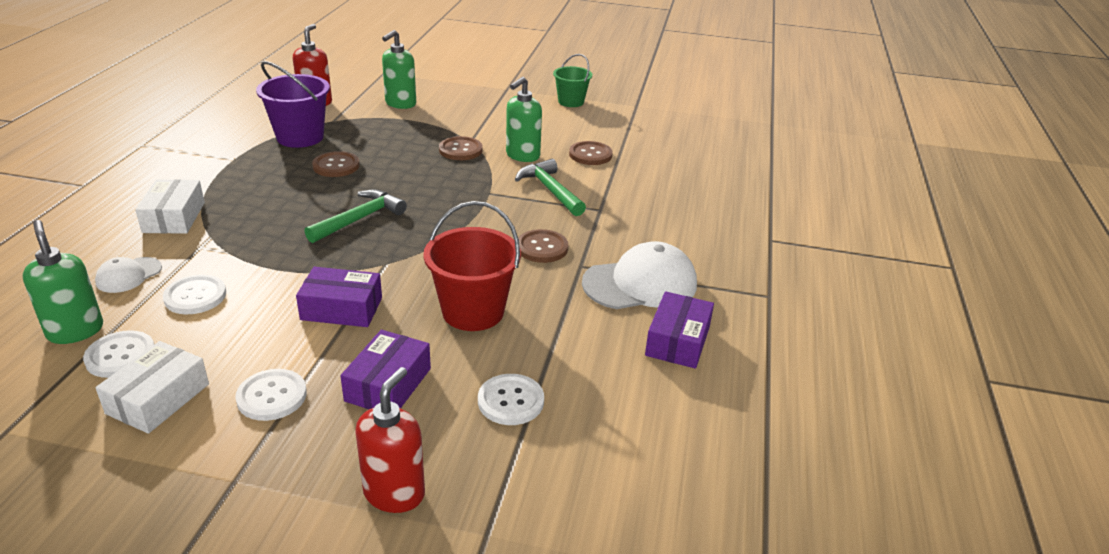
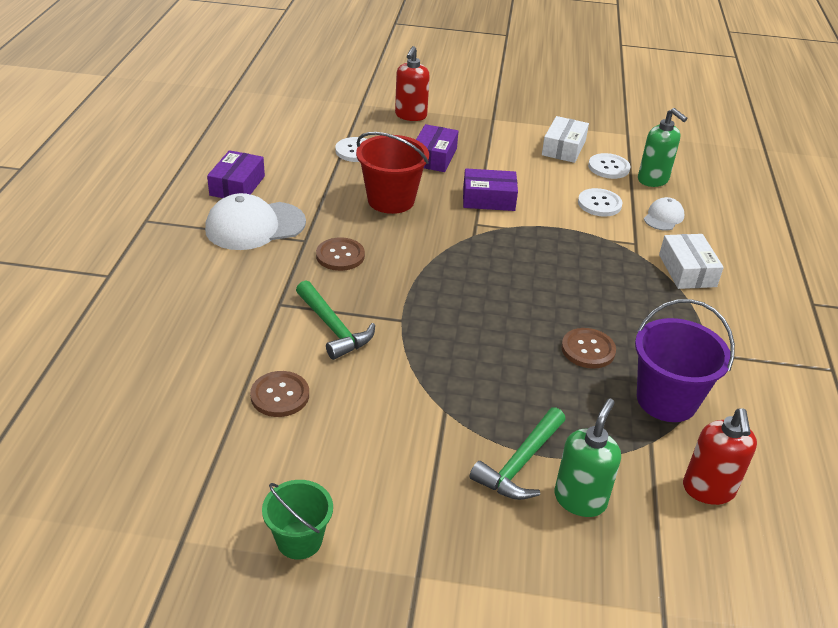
camera: 175 degrees right, 5 degrees up
(272, 396) = (500, 150): white button -> none
(359, 219) = (520, 278): green hammer -> green hammer (520, 463)
(460, 150) = (453, 391): brown button -> none
(522, 156) = (371, 386): green soap dispenser -> none

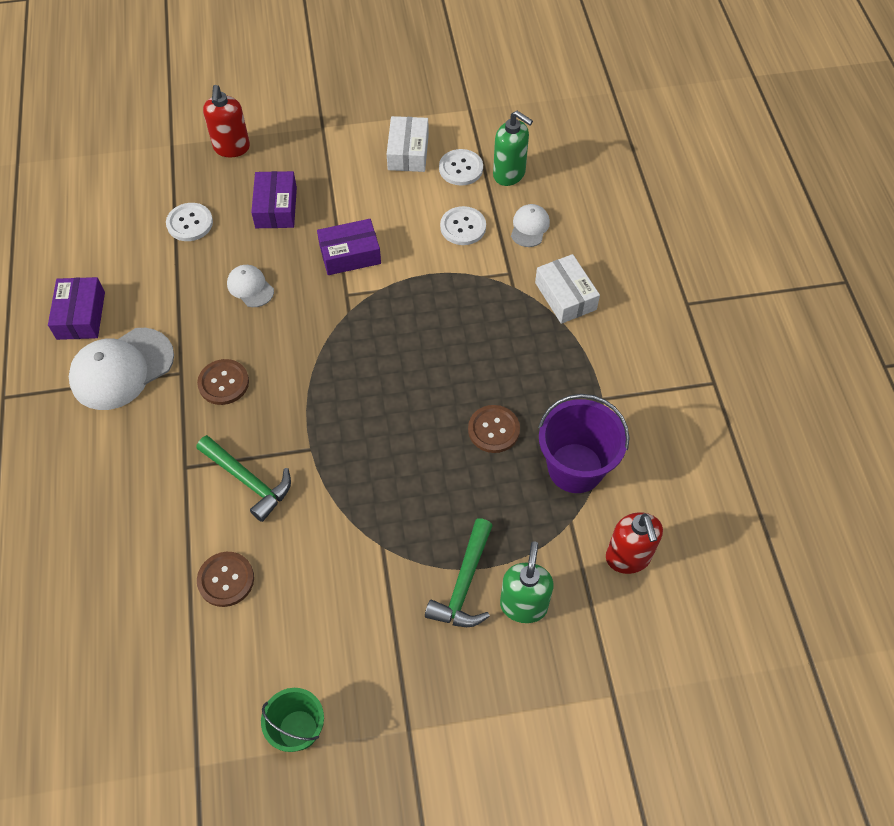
camera: 15 degrees left, 20 degrees up
(391, 200) = (250, 287): red bucket -> white cap

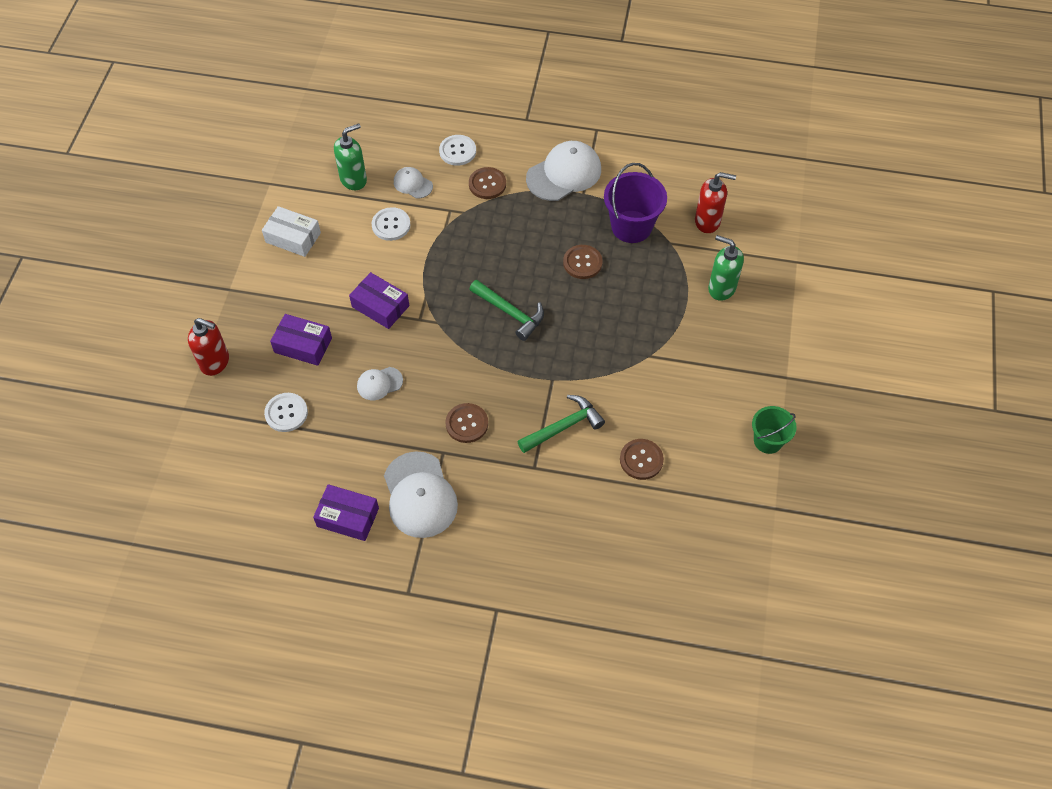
camera: 70 degrees left, 0 degrees up
(350, 254) = (380, 306): purple box -> purple box turned 60 degrees counterclockwise
(461, 168) = (330, 208): white button -> white button (457, 151)
(464, 583) = (694, 316): green hammer -> green hammer (510, 313)
(565, 296) = (487, 184): white box -> brown button
(622, 369) = (564, 174): none -> white cap

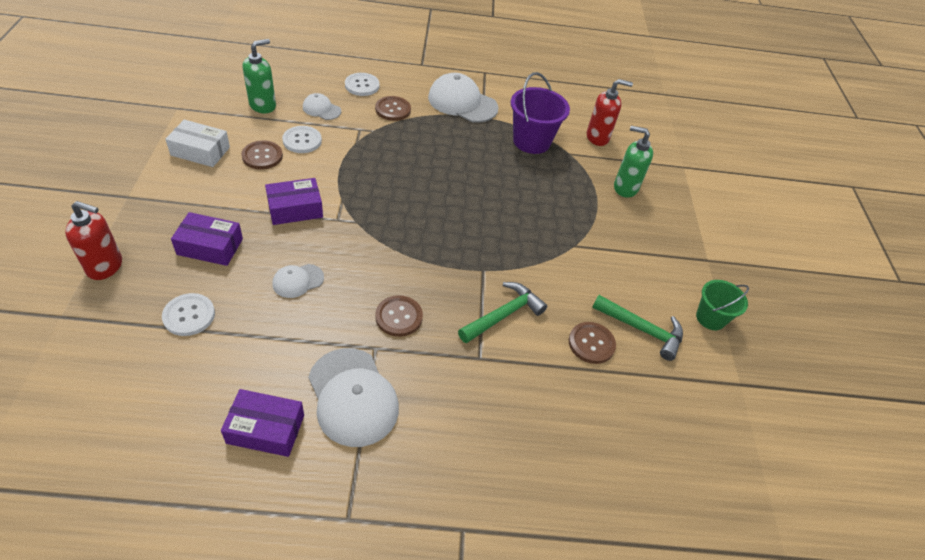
camera: 15 degrees left, 10 degrees down
(380, 306) = (295, 209): purple box -> purple box turned 45 degrees counterclockwise
(510, 313) = (430, 212): green hammer -> green hammer (642, 330)
(564, 174) = (462, 102): white cap -> white cap turned 105 degrees counterclockwise
(582, 263) = (493, 169): brown button -> brown button (262, 156)

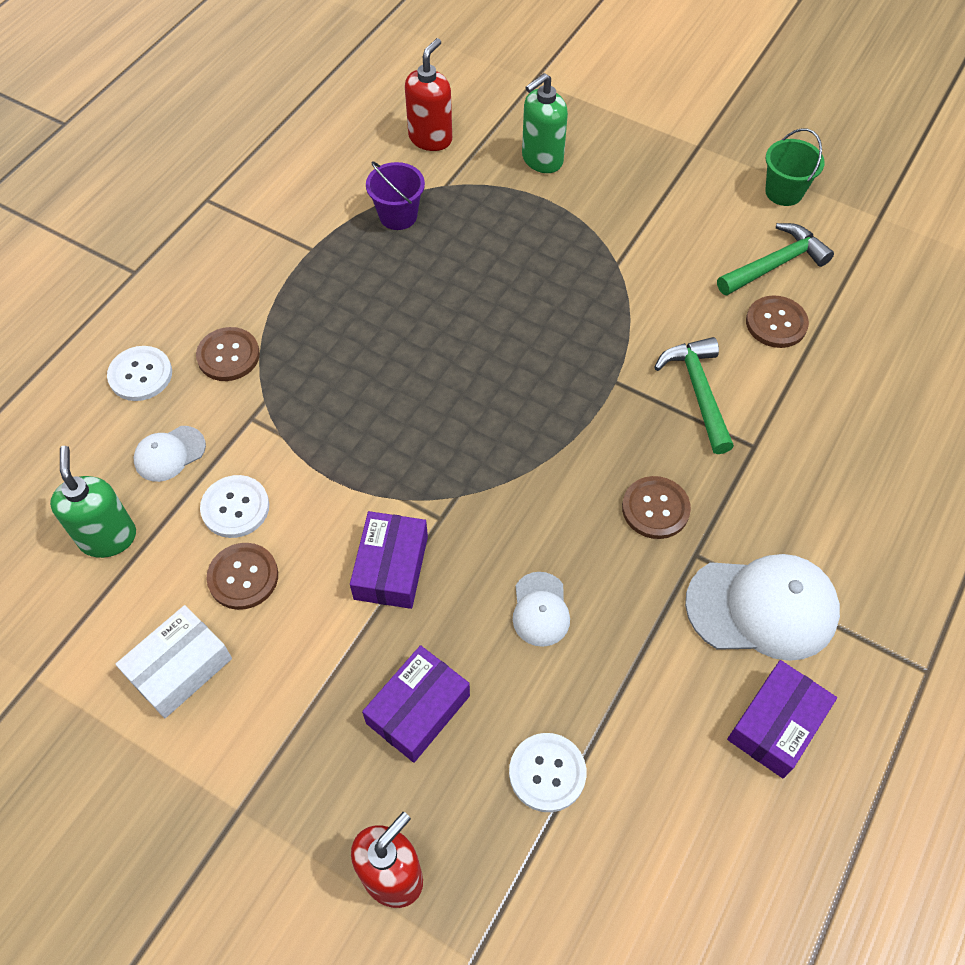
camera: 55 degrees left, 10 degrees up
(462, 102) = (264, 259): white cap -> none
(531, 141) = (398, 216): purple bucket -> purple bucket, size x0.63

